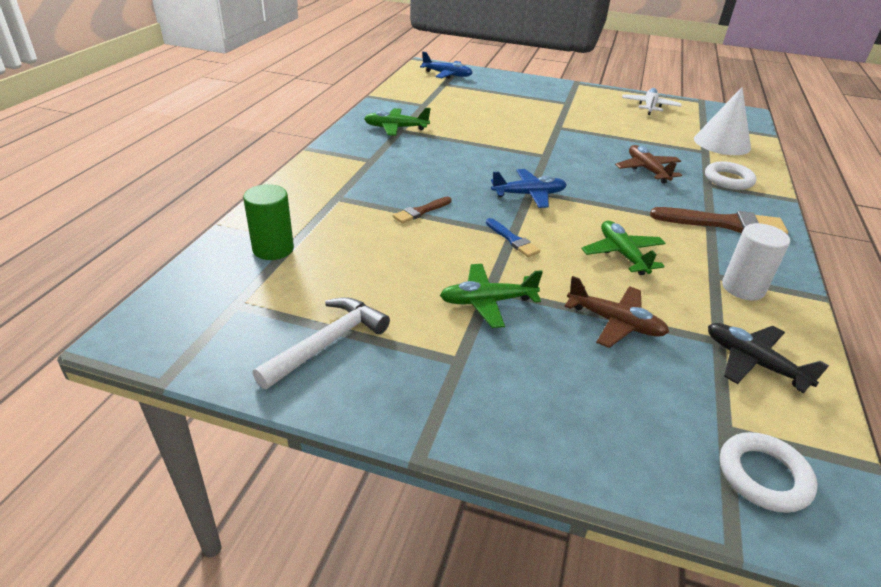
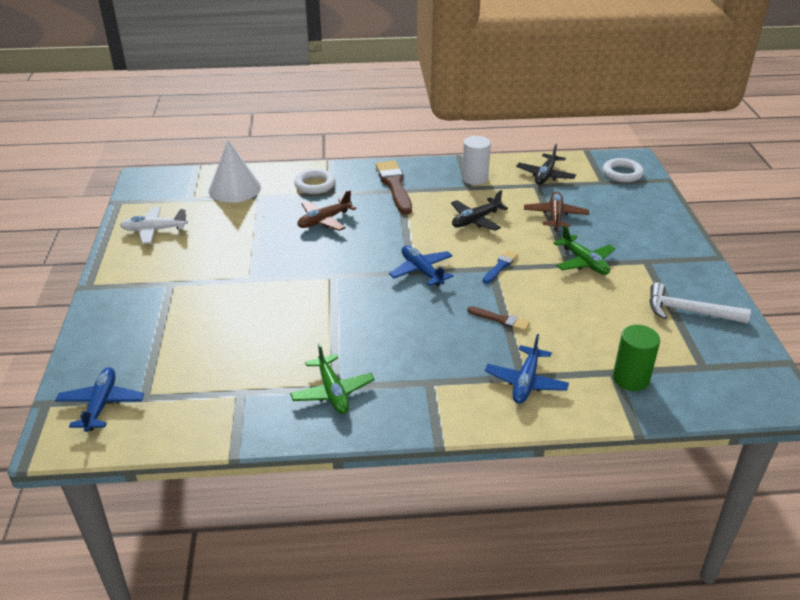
camera: 110 degrees left, 0 degrees up
(328, 196) = (526, 382): none -> blue plane
(622, 254) = (476, 220): green plane -> black plane

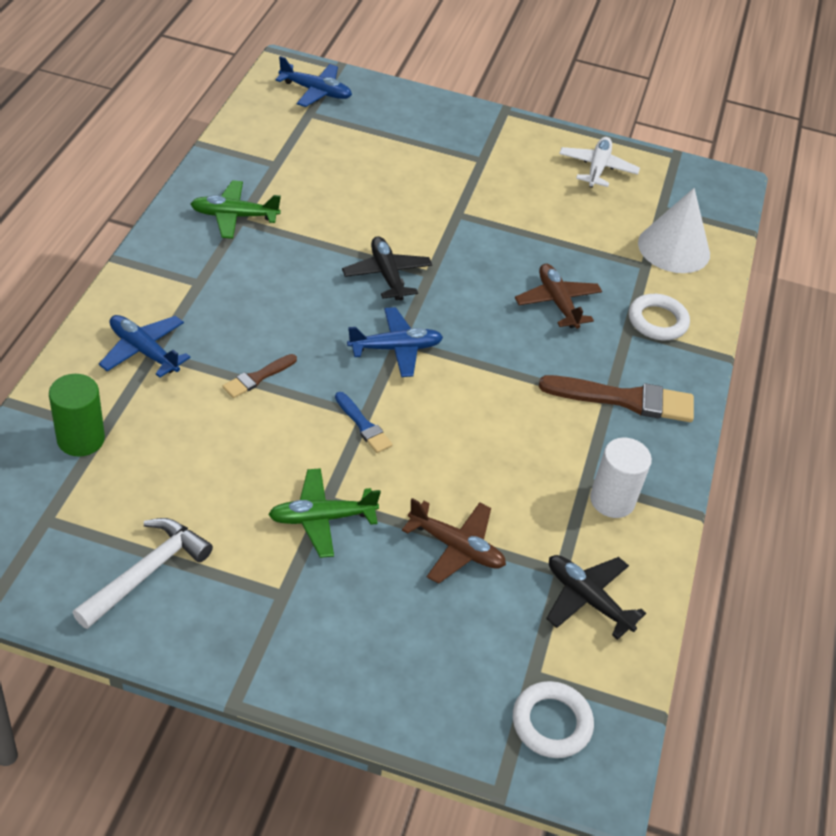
camera: 105 degrees right, 10 degrees up
(476, 220) = (488, 449): black plane -> black plane (387, 275)

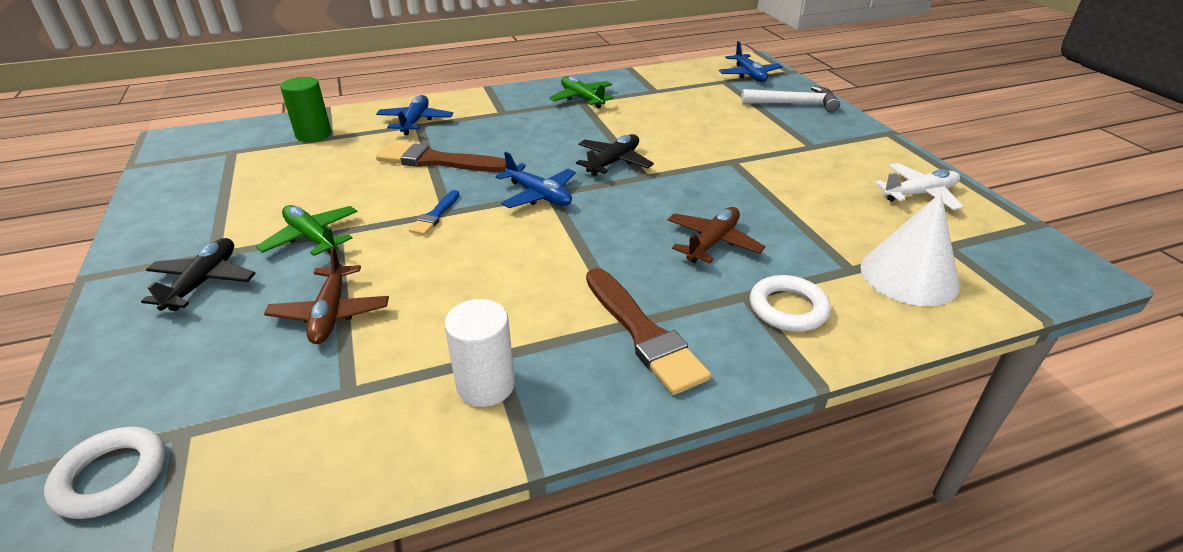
camera: 60 degrees right, 10 degrees down
(146, 572) = (204, 197): white hammer -> white hammer (794, 104)
(258, 377) = (437, 161): brown brush -> brown brush, size x1.88
(587, 599) = (319, 428): black plane -> black plane (203, 282)

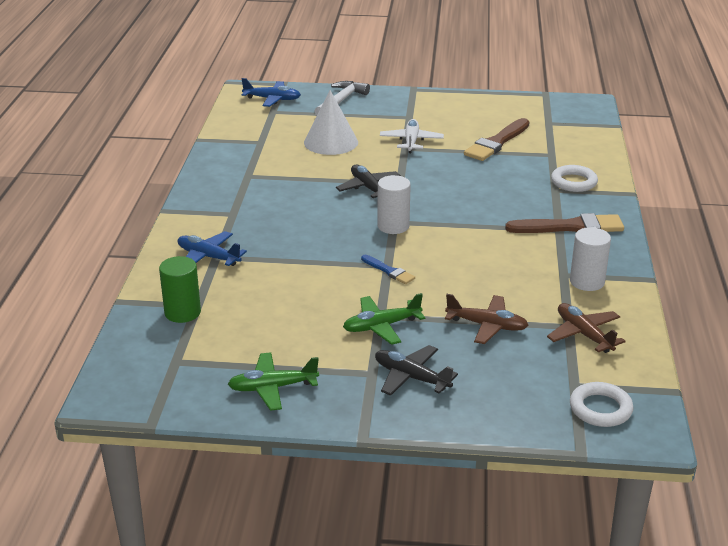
camera: 65 degrees left, 5 degrees down
(437, 161) = (299, 258): brown brush -> brown brush (496, 142)
(539, 195) = (393, 226): blue plane -> white cylinder
(582, 98) = (242, 174): green plane -> green plane (272, 388)
(712, 242) = (498, 183): brown plane -> brown plane (584, 334)
(909, 276) = (567, 142): white cone -> white cone (331, 142)
(919, 194) = (493, 109): white plane -> white plane (411, 141)

